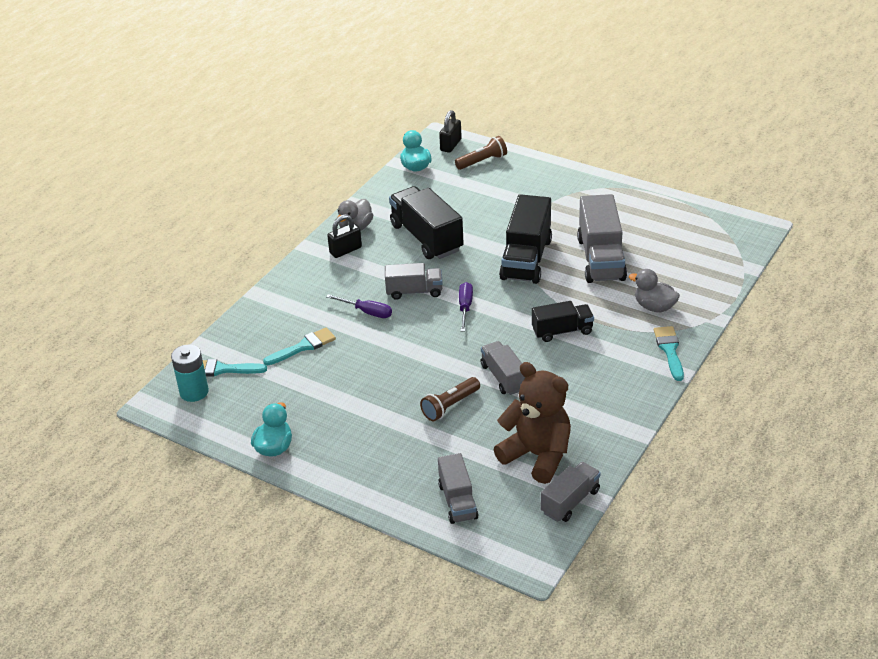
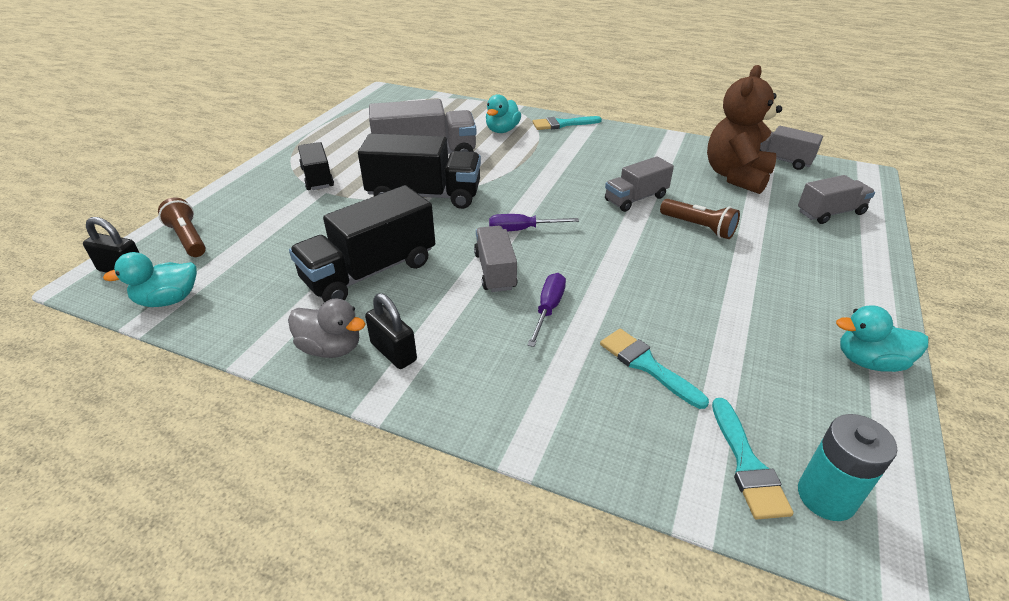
camera: 100 degrees left, 0 degrees up
(562, 331) = (550, 171): black truck -> black truck (317, 178)
(654, 307) = (502, 130): grey duck -> turquoise duck

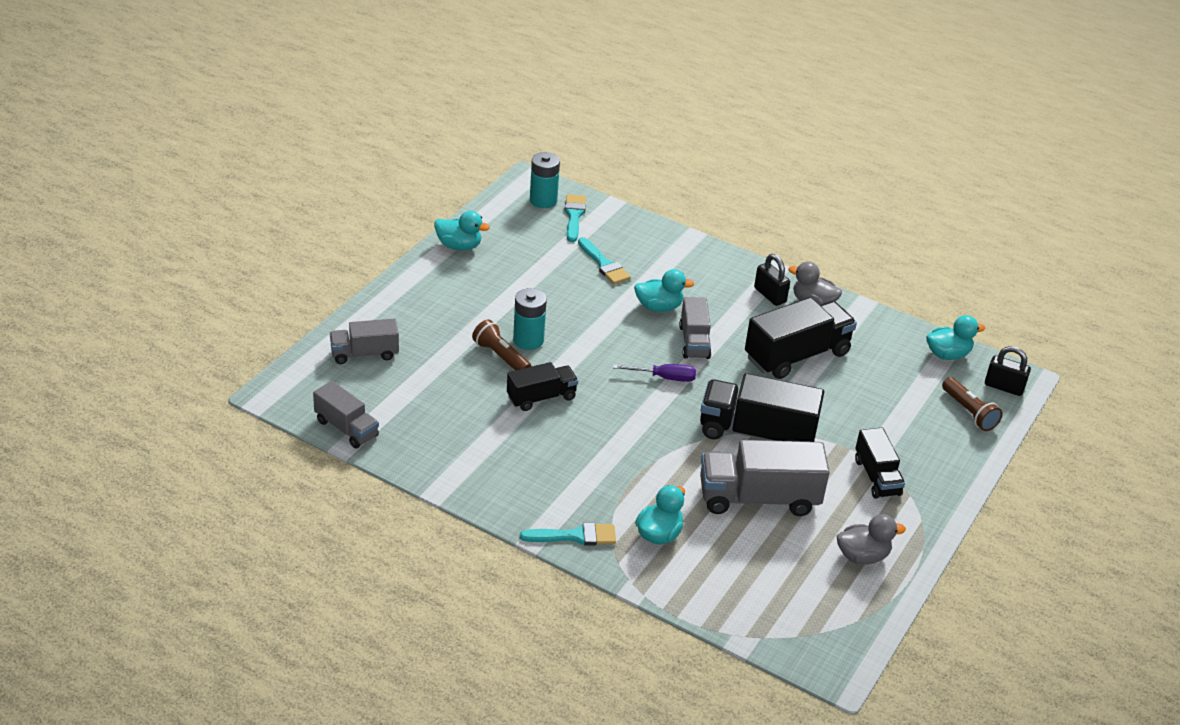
camera: 175 degrees left, 0 degrees up
(348, 134) = (862, 556): none -> grey duck
(548, 309) = (659, 307): purple screwdriver -> turquoise duck
(635, 198) = (541, 397): grey truck -> black truck
(682, 247) = (528, 340): none -> turquoise battery
(736, 176) = (416, 411): brown teddy bear -> none

